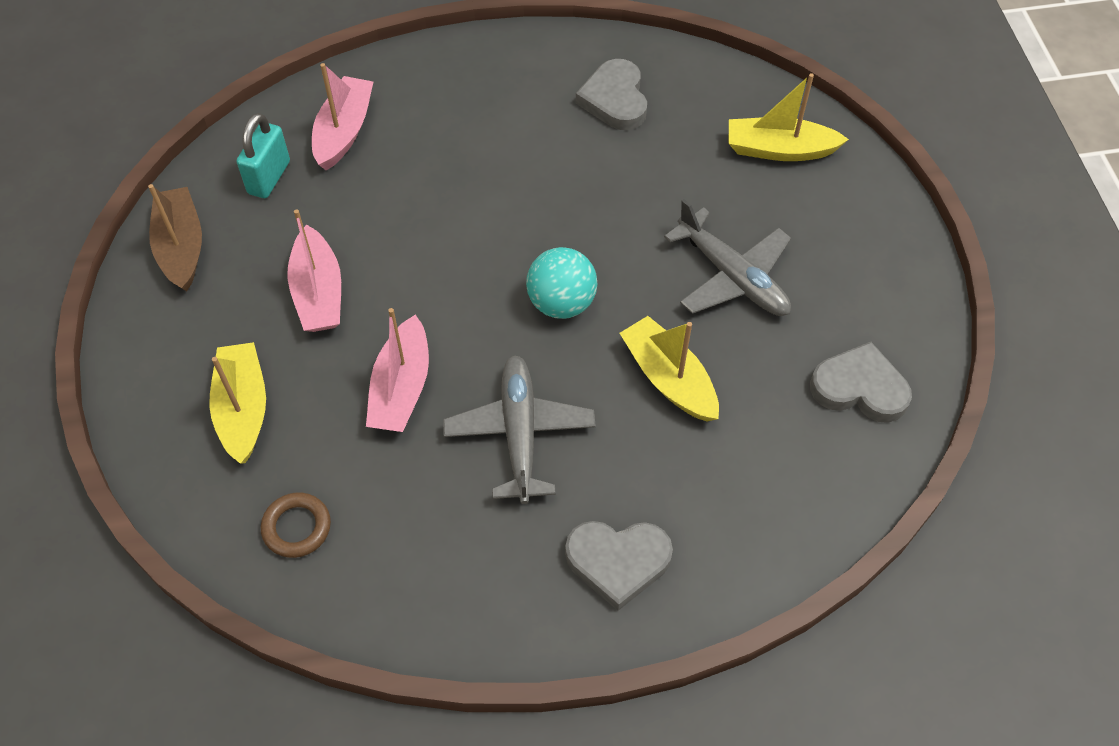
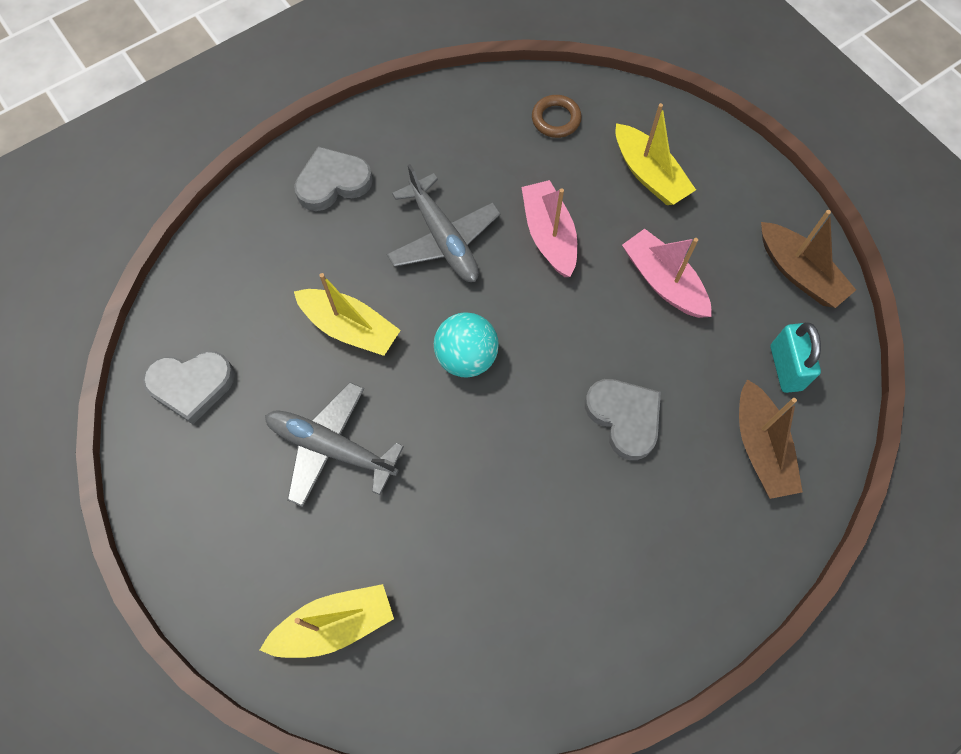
camera: 155 degrees right, 10 degrees up
(344, 131) = (761, 447): pink boat -> brown boat
(615, 99) = (529, 615): grey heart -> grey heart (624, 418)

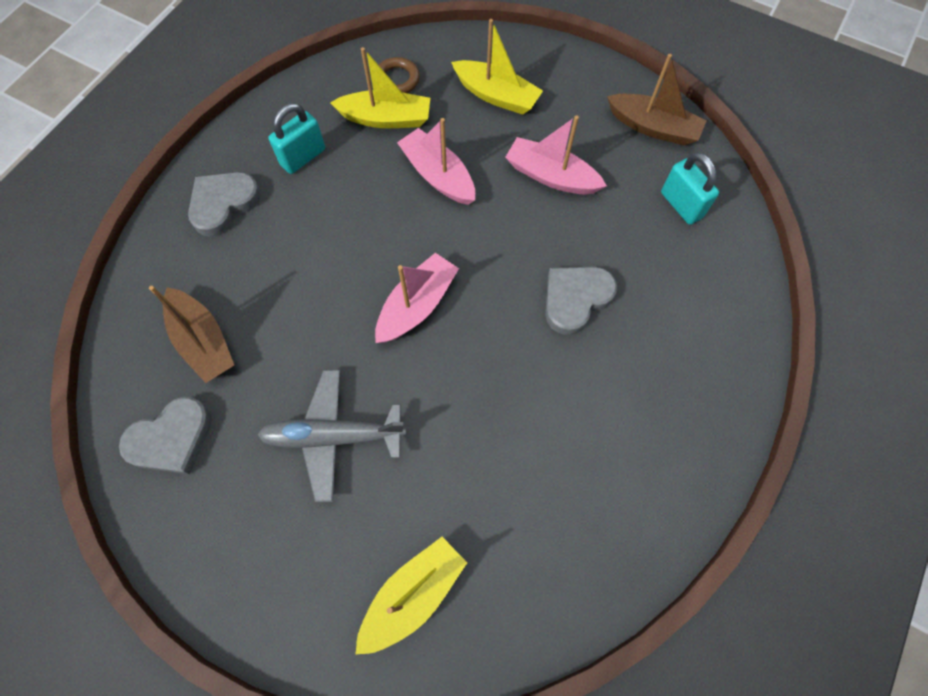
camera: 25 degrees left, 0 degrees up
(350, 328) = (300, 323): yellow boat -> yellow boat (386, 118)
(427, 164) = (303, 157): none -> turquoise padlock
(443, 238) = (347, 213): grey plane -> none
(466, 357) = (417, 305): turquoise ball -> pink boat
(624, 418) = (575, 299): grey heart -> grey heart turned 75 degrees counterclockwise
(761, 447) = (695, 276): brown boat -> brown boat (203, 341)

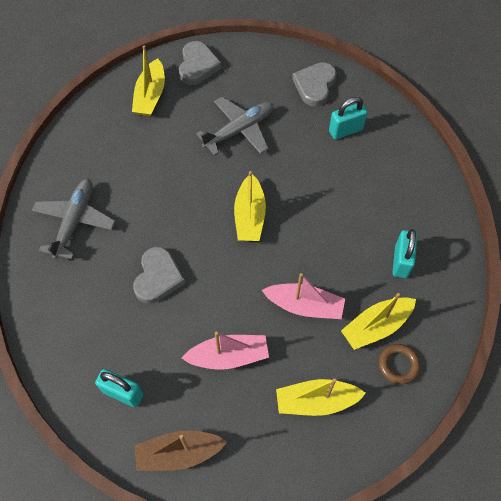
camera: 145 degrees right, 5 degrees down
(203, 341) = (345, 130): brown boat -> turquoise padlock
(223, 204) = (414, 202): grey heart -> grey heart (198, 66)
(417, 305) = (250, 216): pink boat -> yellow boat
(642, 440) = (75, 221): none -> grey plane

